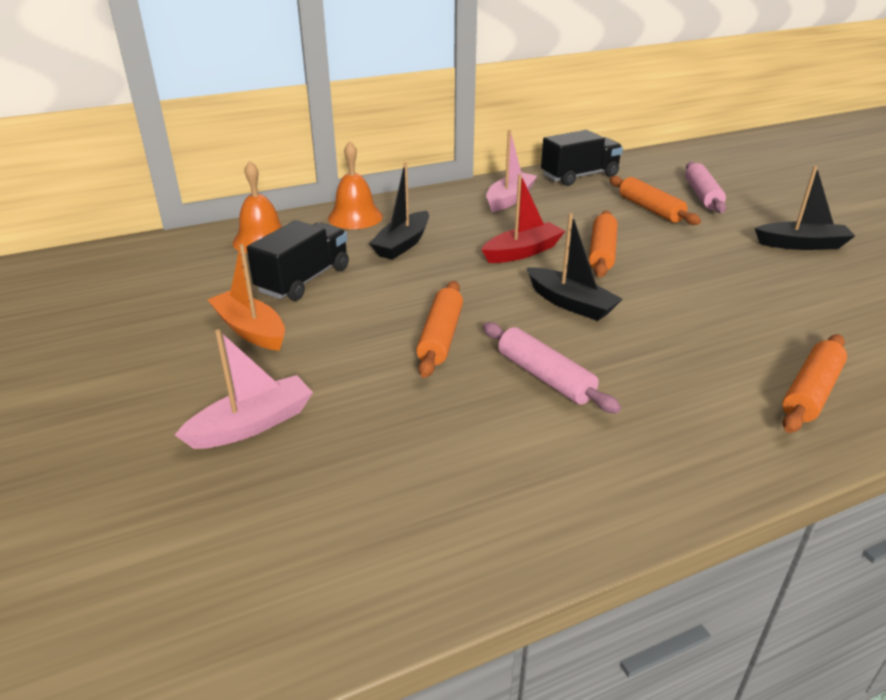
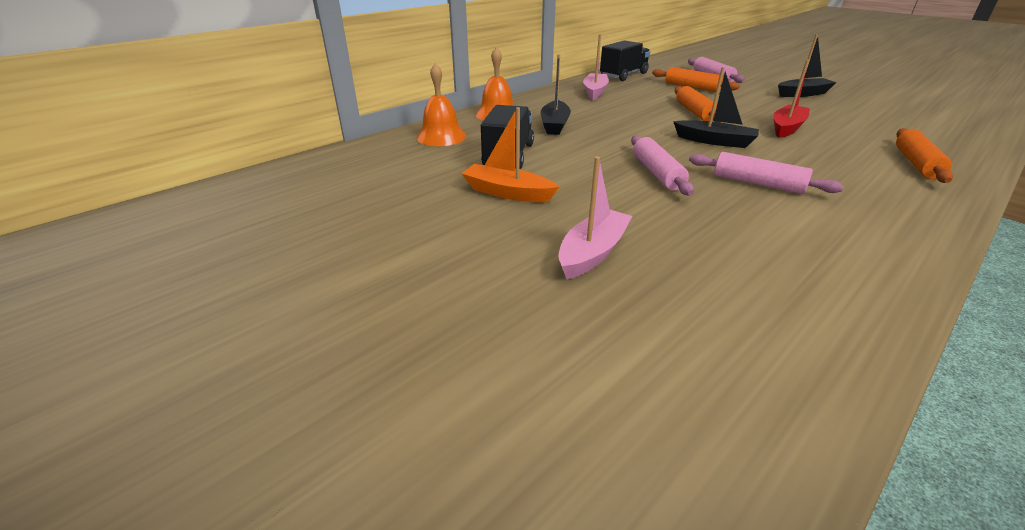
camera: 20 degrees left, 0 degrees up
(441, 337) = (657, 173): orange rolling pin -> pink rolling pin
(523, 252) = (644, 118): red boat -> red boat (787, 128)

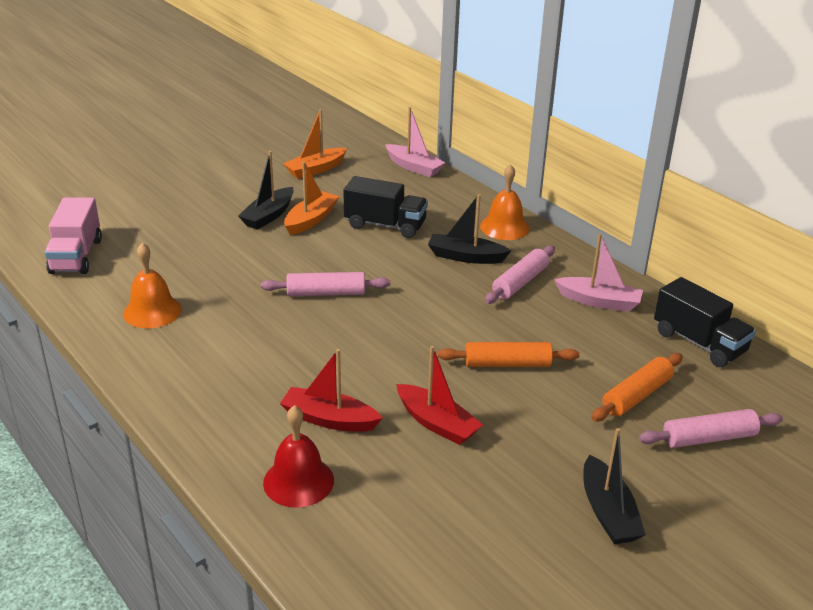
camera: 95 degrees right, 0 degrees up
(365, 201) = (315, 170): none -> orange boat
(441, 137) = (439, 196): orange bell -> orange bell (152, 311)
(592, 253) = (212, 242): pink boat -> pink boat (414, 167)
(715, 141) = (399, 350): black boat -> black boat (268, 216)
(720, 398) = (76, 256): none -> pink truck
(757, 183) = (286, 343): pink rolling pin -> pink rolling pin (520, 282)
(834, 159) = (329, 419): none -> red boat
(916, 163) = (298, 481): orange rolling pin -> red bell

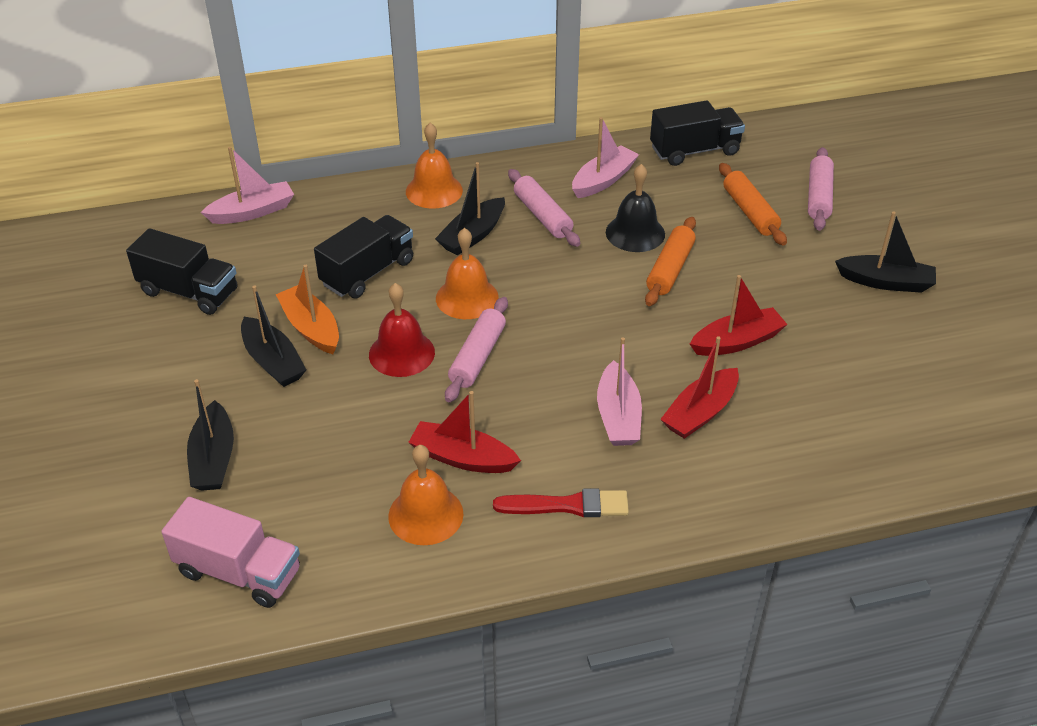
camera: 65 degrees left, 10 degrees up
(168, 221) = (213, 458): none -> black boat
(188, 372) = (567, 505): none -> red brush
(215, 313) = (462, 458): none -> red boat
(298, 481) = (783, 458): red bell -> red bell (401, 353)
(299, 375) = (618, 416): none -> pink boat
(315, 170) = (189, 292): orange boat -> black truck
(389, 272) = (467, 298): none -> orange bell
(541, 334) = (635, 233): none -> black bell

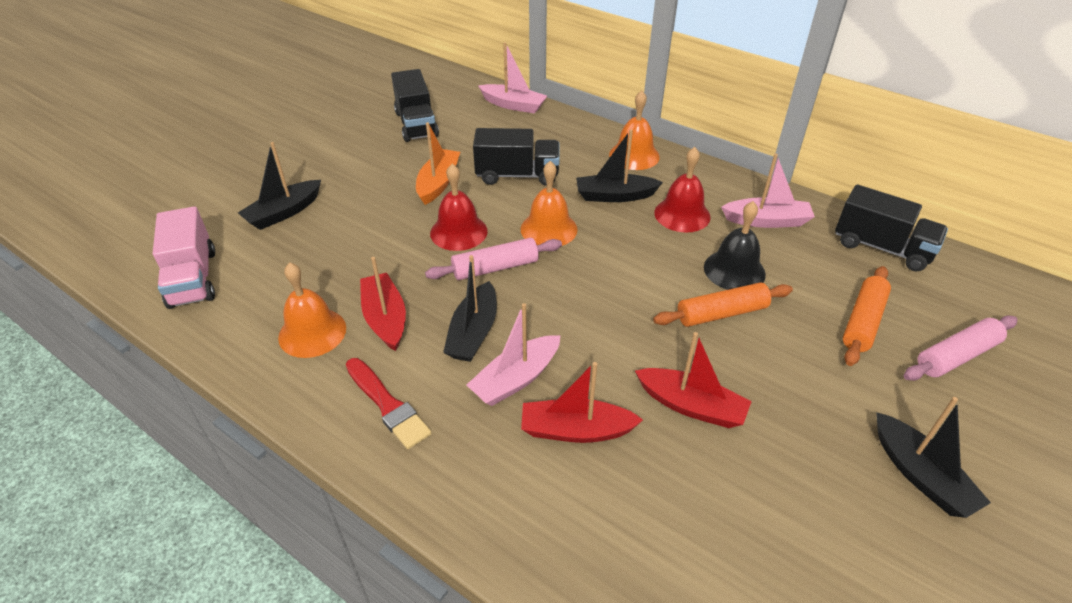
camera: 50 degrees right, 0 degrees up
(273, 362) = (391, 186): black boat -> black boat (473, 332)
(542, 216) = (682, 214): pink rolling pin -> red bell

